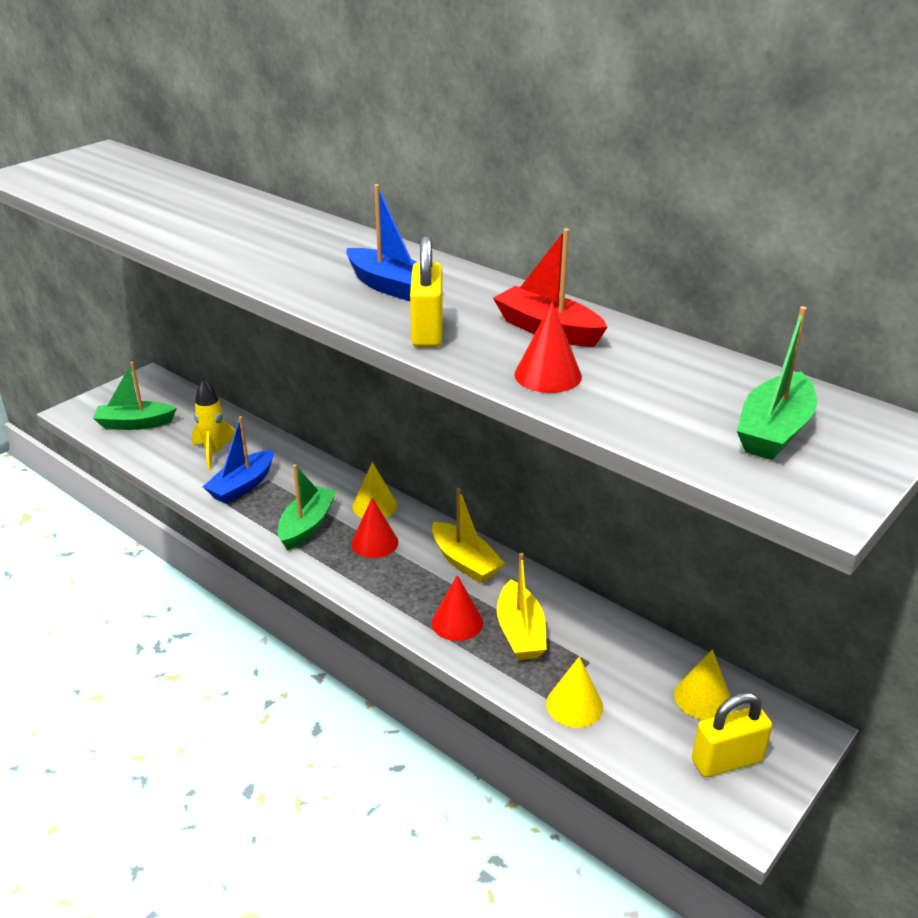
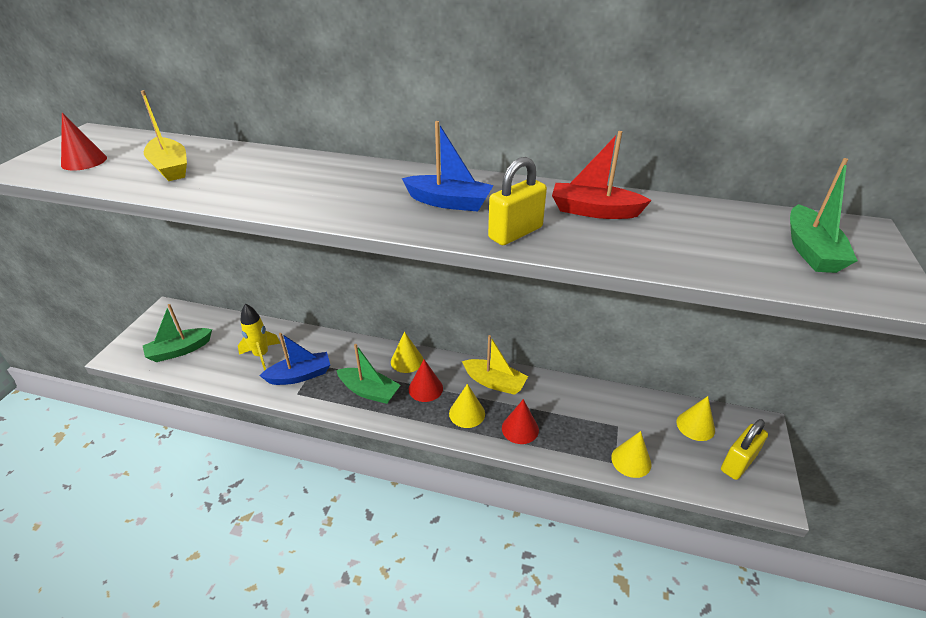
camera: 25 degrees left, 5 degrees up
(242, 486) = (300, 375): blue boat -> blue boat turned 120 degrees counterclockwise
(307, 525) = (369, 391): green boat -> green boat turned 120 degrees clockwise
(404, 584) = (467, 413): none -> yellow cone
(427, 331) = (515, 233): yellow padlock -> yellow padlock turned 75 degrees clockwise
(520, 632) = (563, 421): yellow boat -> yellow boat (170, 168)
(548, 375) = (634, 247): red cone -> red cone (84, 161)

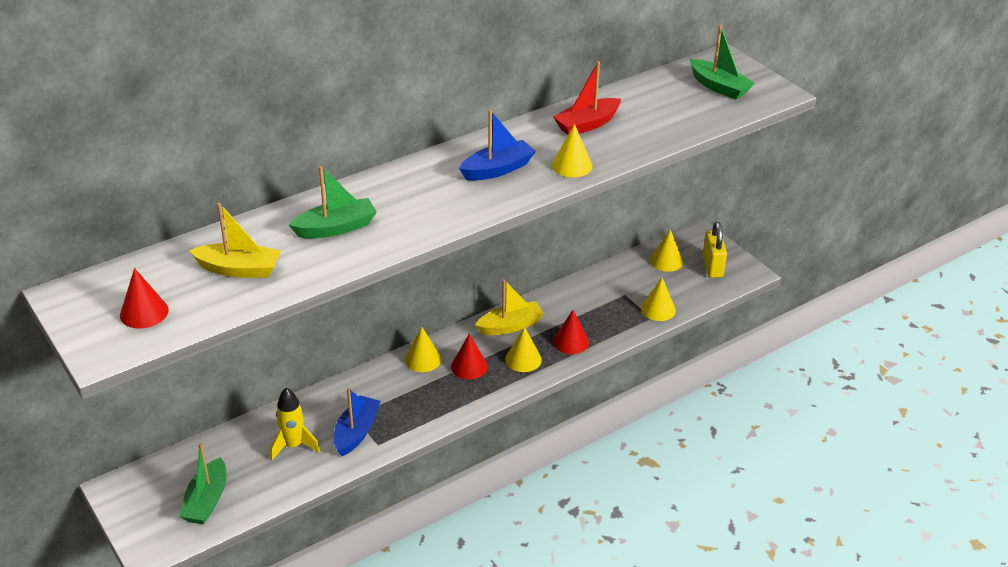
camera: 50 degrees left, 0 degrees up
(369, 391) = (431, 400): green boat -> green boat (336, 228)
(515, 233) = (572, 165): yellow padlock -> yellow cone

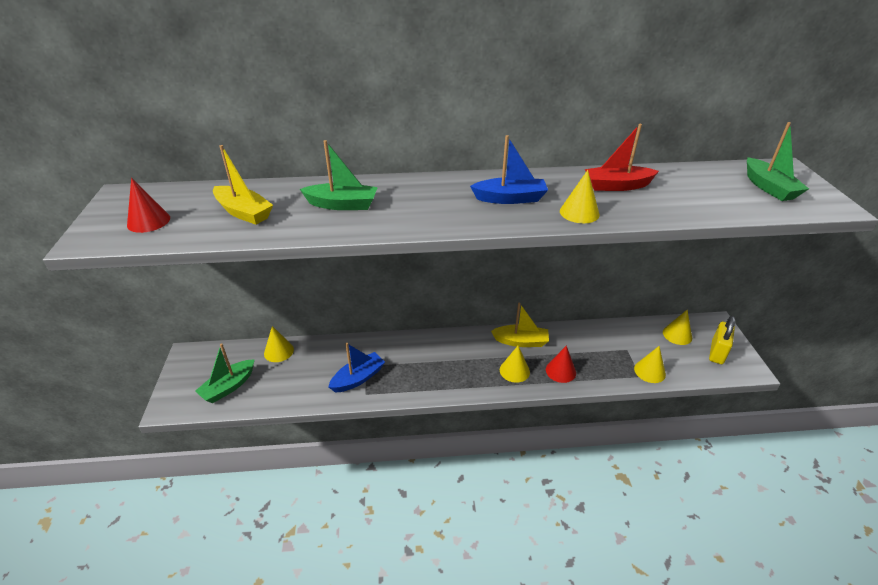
camera: 30 degrees right, 0 degrees up
(293, 446) = (311, 371): yellow rocket -> none
(423, 359) = (441, 343): yellow cone -> yellow cone (279, 351)
(469, 366) = (470, 360): red cone -> none

